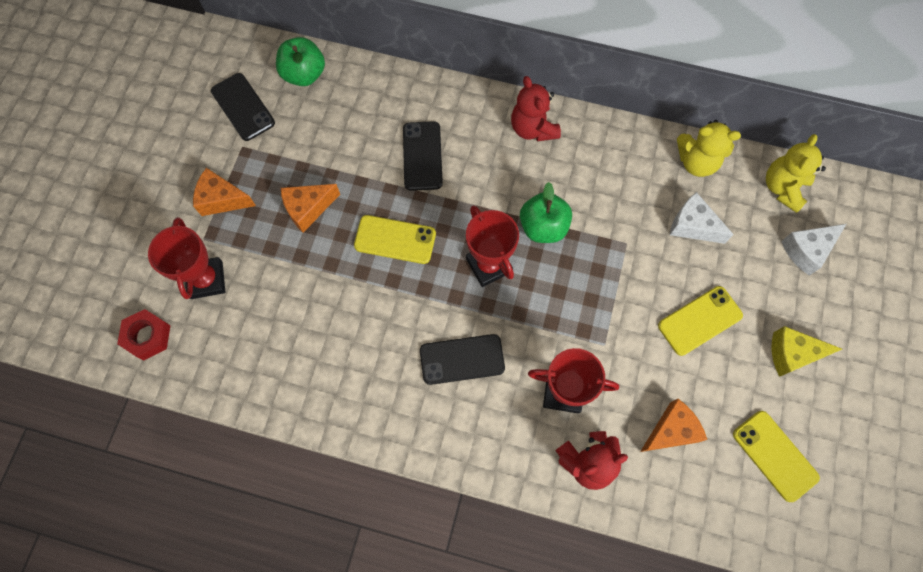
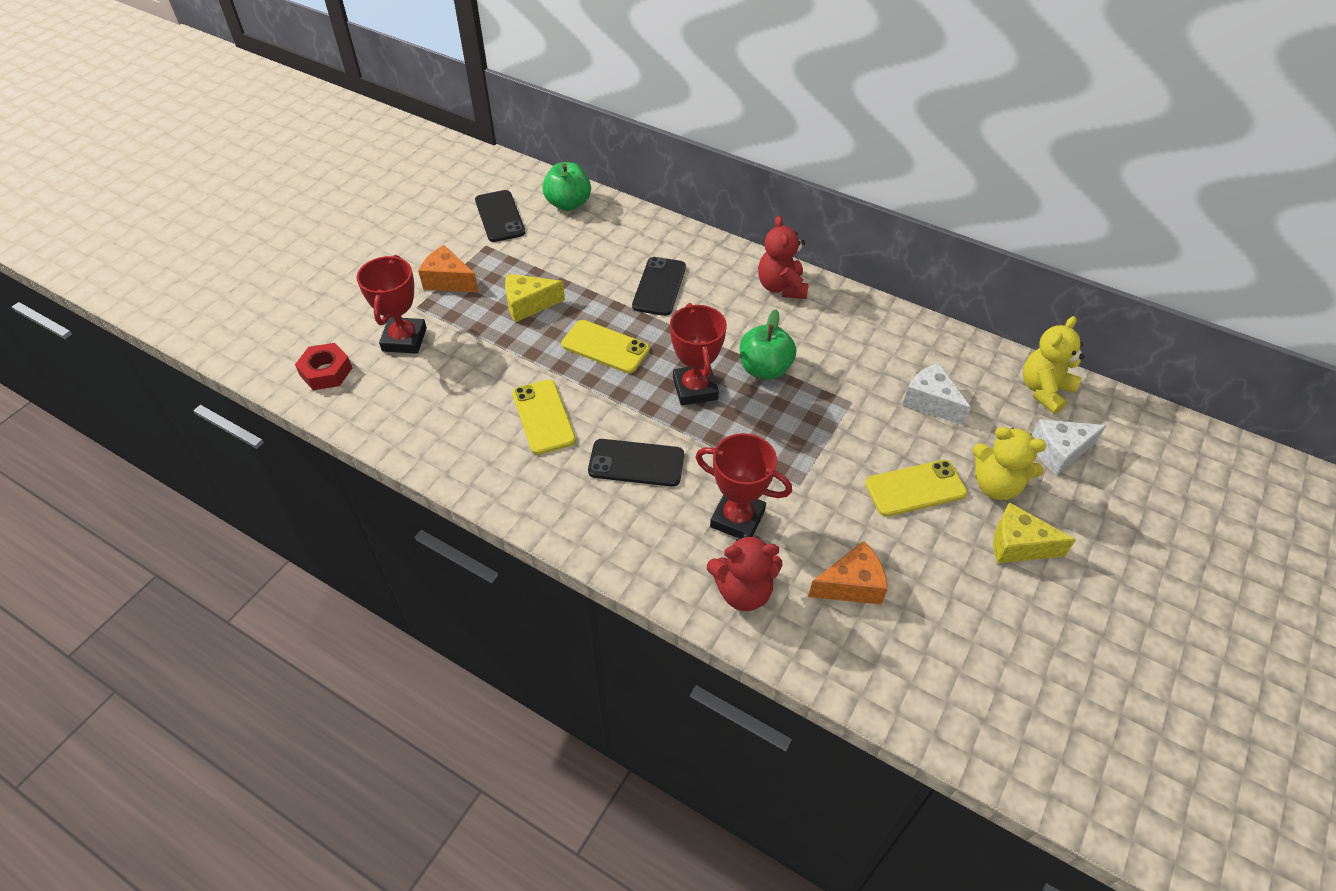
camera: 15 degrees right, 20 degrees down
(308, 209) = (528, 305): orange cheese -> yellow cheese
(696, 162) = (950, 348): yellow teddy bear -> yellow teddy bear (996, 485)
(774, 455) = (972, 641): yellow phone -> yellow phone (543, 417)

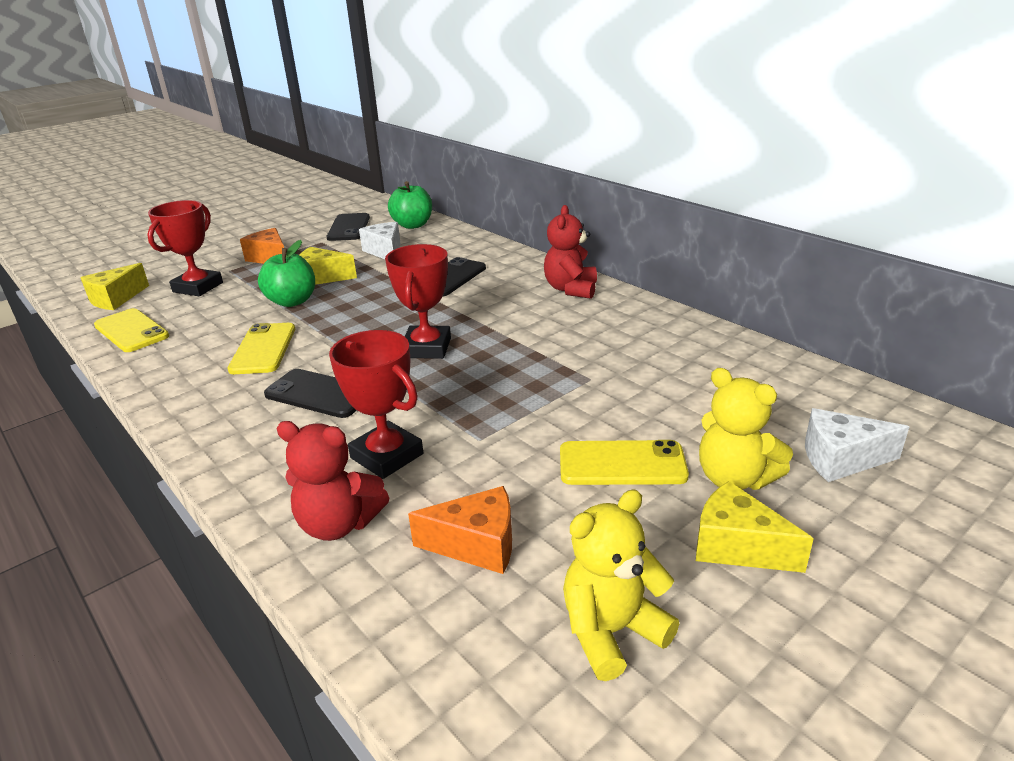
camera: 20 degrees right, 20 degrees down
(326, 372) = (115, 299): red nut -> yellow cheese
(605, 347) = (365, 310): yellow phone -> yellow phone (131, 331)
(764, 369) = (511, 342): green apple -> green apple (292, 301)
(930, 402) = (686, 391): white cheese -> white cheese (385, 251)
(1044, 390) = (843, 400): yellow teddy bear -> yellow teddy bear (611, 631)

